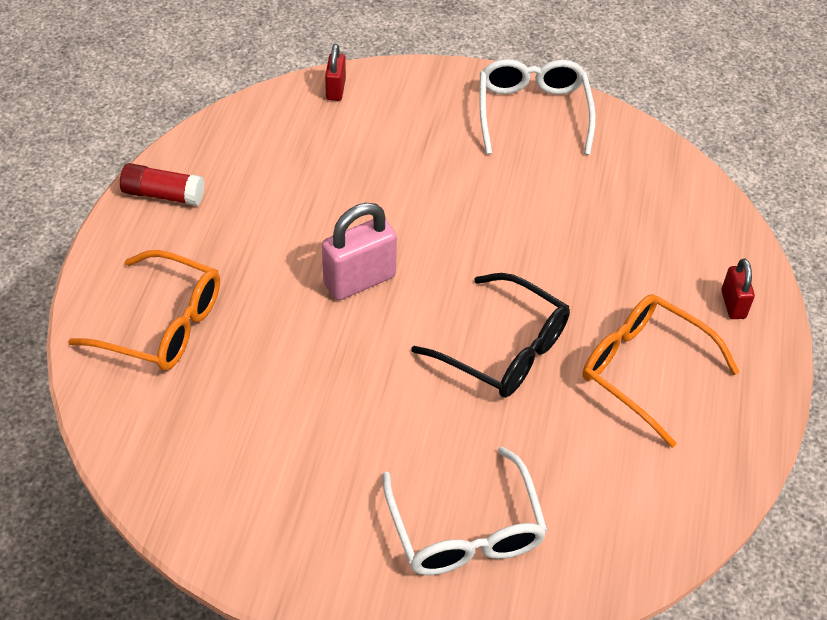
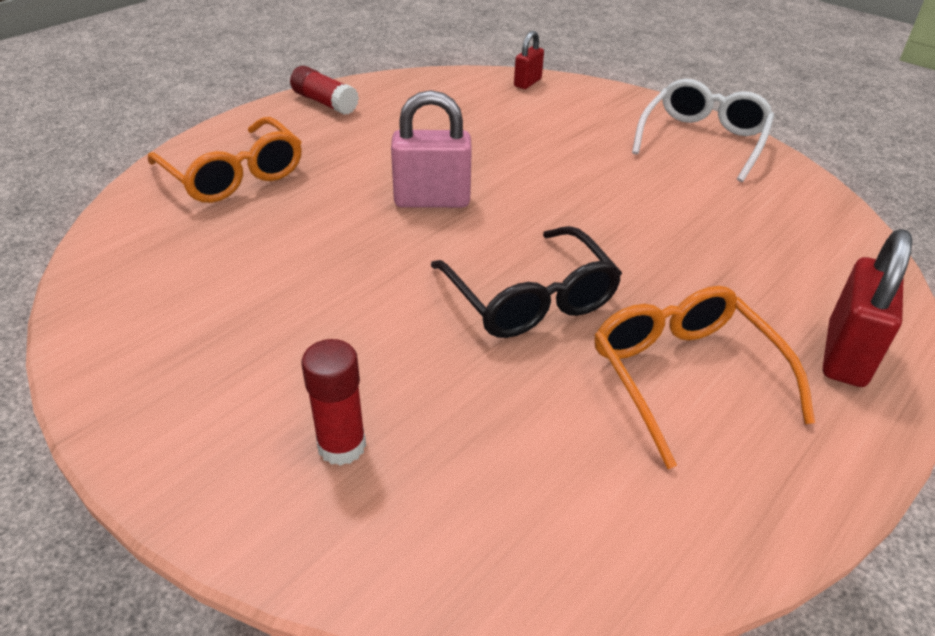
camera: 30 degrees right, 10 degrees down
(465, 530) = (342, 446): white glasses -> red glue stick
(733, 304) = (845, 355): red padlock -> red padlock, size x1.74

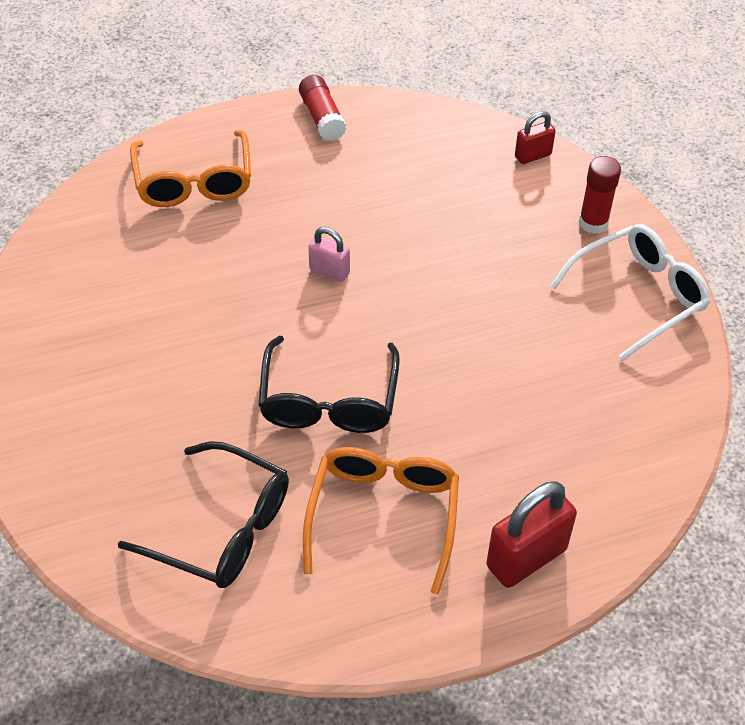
camera: 30 degrees right, 10 degrees up
(342, 446) = (118, 458): red glue stick -> red glue stick (593, 223)
(432, 200) = (329, 271): pink padlock -> pink padlock, size x0.57
(532, 465) = (222, 528): none -> black glasses

